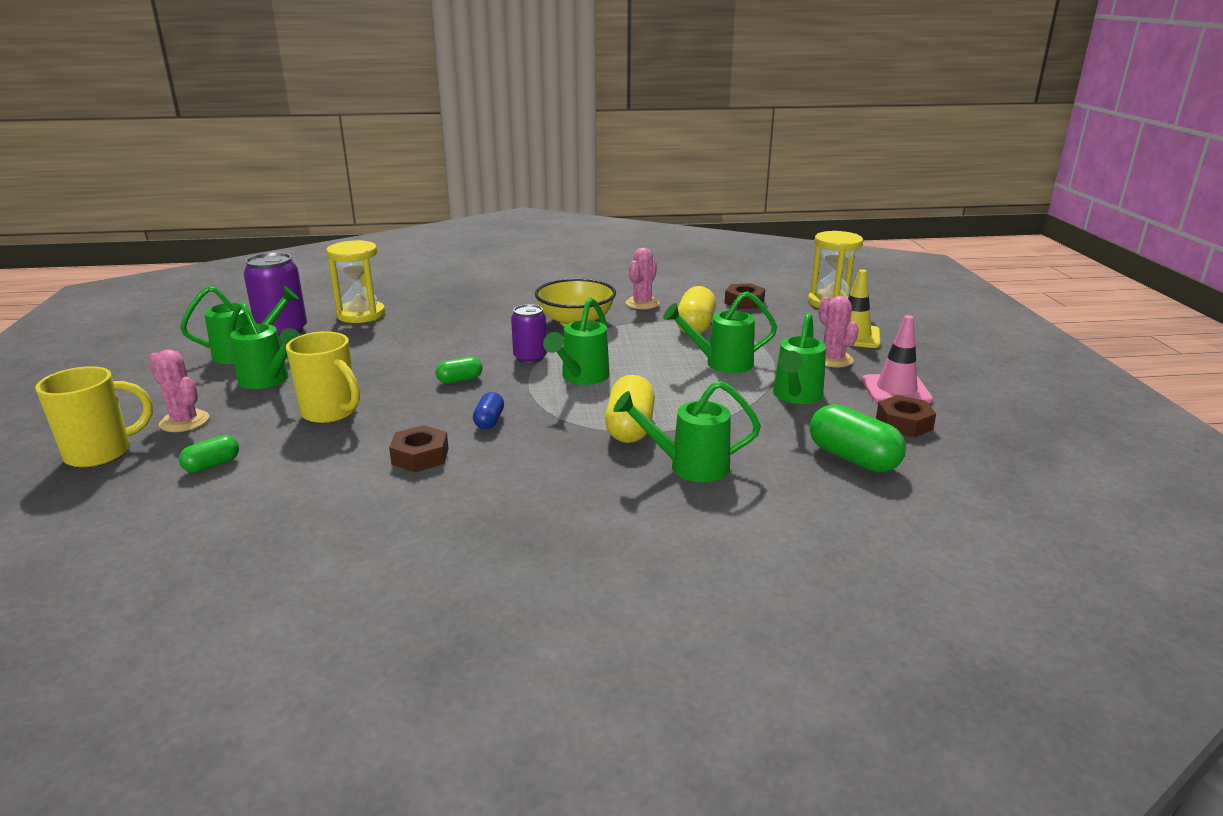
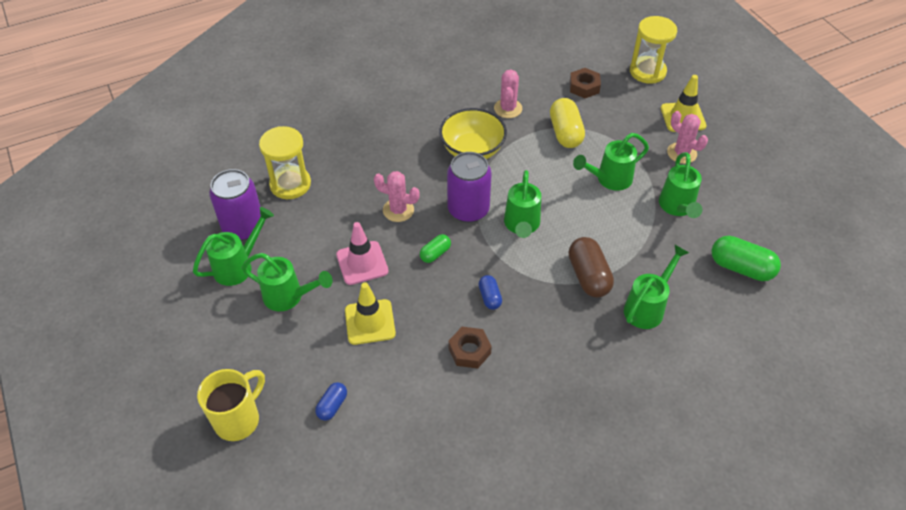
camera: 20 degrees left, 25 degrees up
(184, 421) = (267, 365): pink cactus -> pink cactus (398, 210)
(212, 465) = (332, 406): green capsule -> blue capsule
(331, 413) = (370, 322): yellow mug -> yellow traffic cone
(530, 358) = (468, 210): purple can -> purple can, size x1.57
(630, 428) = (588, 276): yellow capsule -> brown capsule
(689, 466) = (647, 307): green watering can -> green watering can turned 150 degrees clockwise
(896, 390) = (737, 181): pink traffic cone -> pink traffic cone (362, 263)
(904, 423) = (756, 219): brown nut -> none

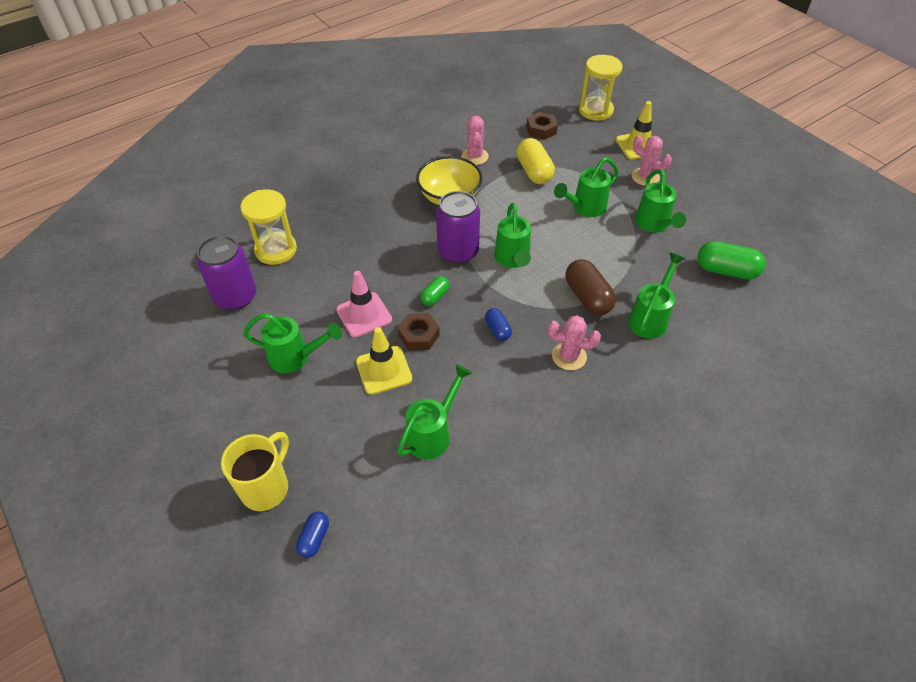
camera: 10 degrees left, 0 degrees up
(238, 266) = (237, 334): green watering can -> green watering can (433, 433)
(332, 406) = (362, 458): blue capsule -> blue capsule (314, 538)
(398, 210) = (389, 261): pink cactus -> pink cactus (569, 356)
(469, 351) = (489, 383): brown nut -> brown nut (419, 335)

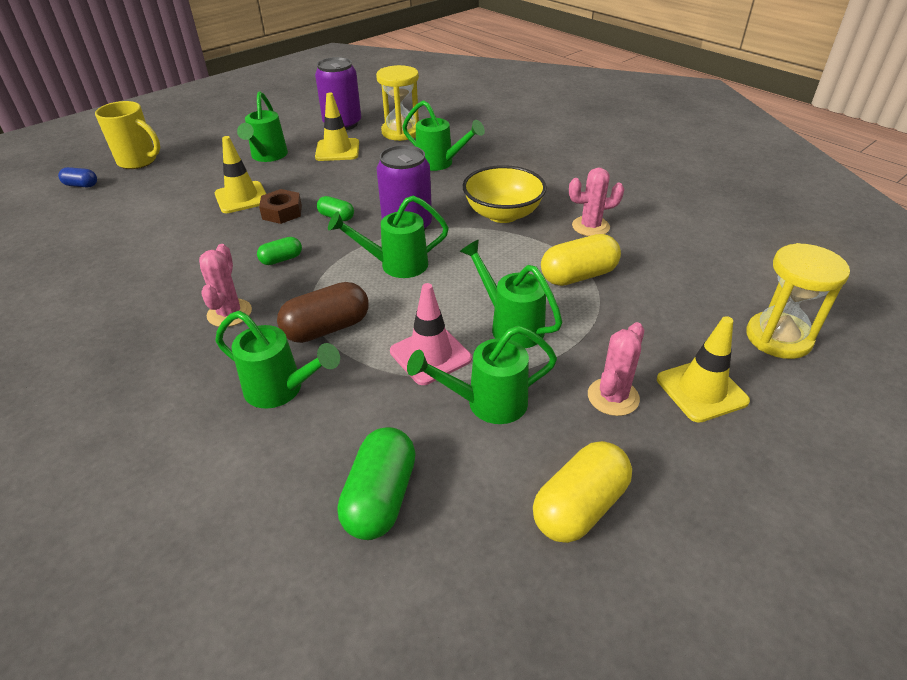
camera: 85 degrees right, 10 degrees down
(301, 299) = (337, 150): none -> yellow traffic cone
(364, 315) = (314, 181): pink traffic cone -> pink traffic cone (430, 355)
(433, 433) = (157, 229): green watering can -> green watering can (440, 163)
(497, 330) = (281, 259): blue capsule -> green capsule
(541, 130) = (684, 279): brown nut -> none
(719, 200) = (579, 507): none -> yellow capsule

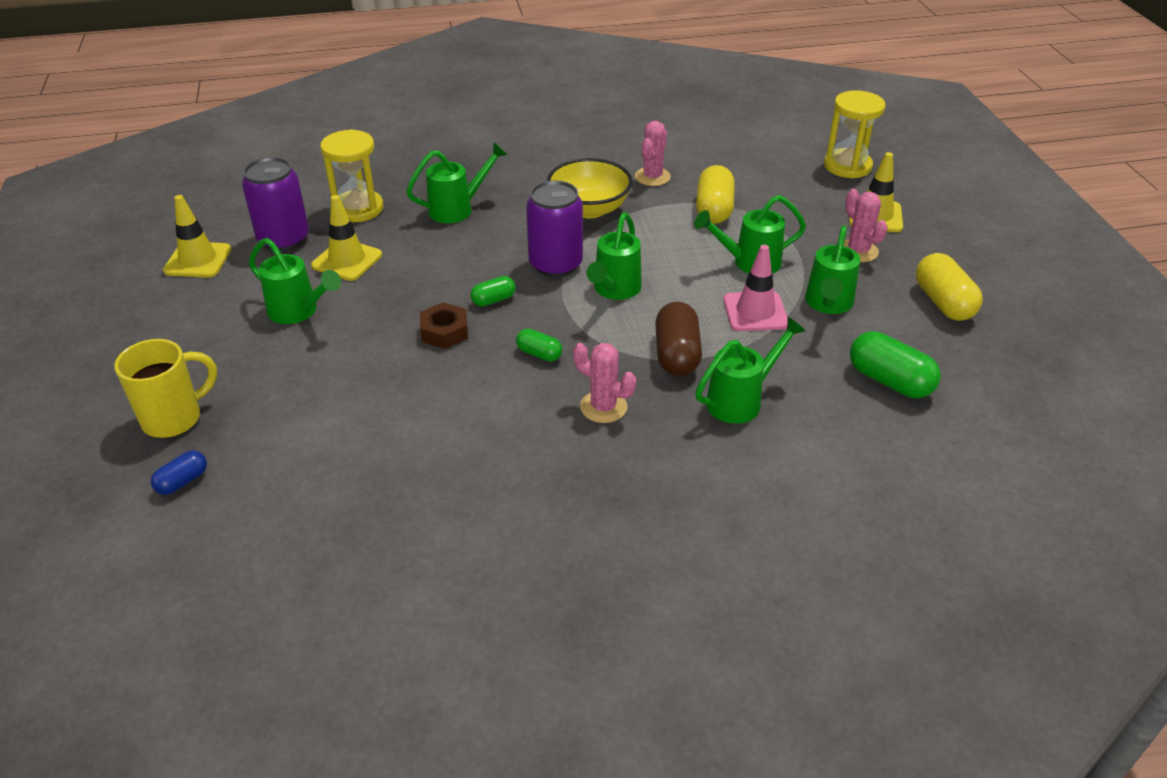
camera: 60 degrees left, 0 degrees up
(242, 198) = (380, 352): yellow traffic cone -> yellow traffic cone (198, 260)
(281, 259) = (539, 354): green capsule -> green capsule turned 60 degrees counterclockwise

